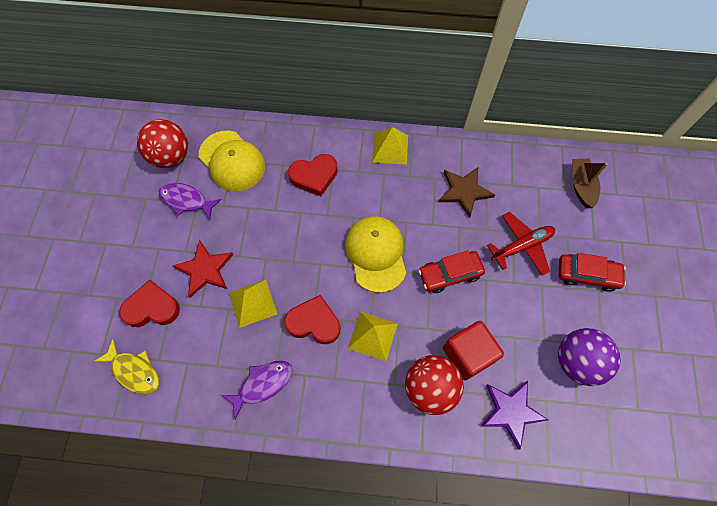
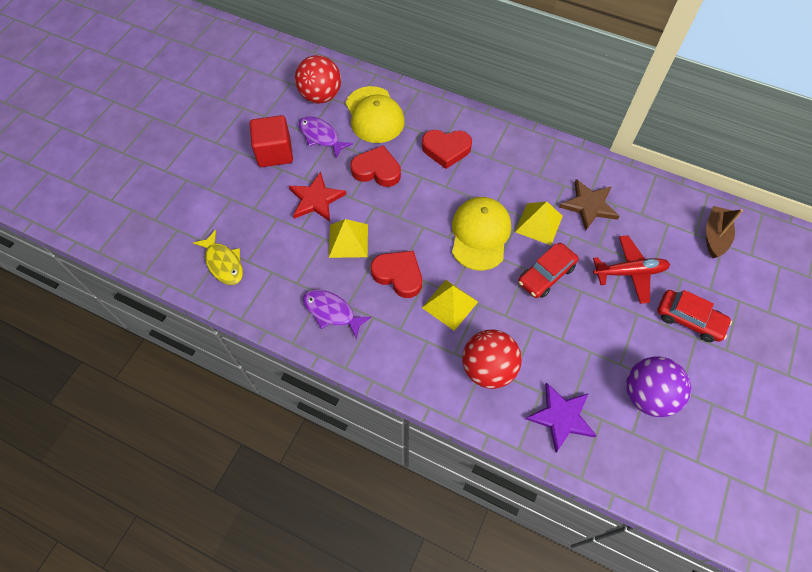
camera: 20 degrees right, 5 degrees down
(152, 308) = (258, 216): red heart -> red heart (377, 170)
(262, 384) = (332, 312): purple fish -> purple fish turned 135 degrees counterclockwise
(390, 148) = (529, 146): yellow pyramid -> yellow pyramid (539, 224)
(450, 274) = (546, 275): red car -> red car turned 45 degrees counterclockwise
(468, 354) = (537, 351): red cube -> red cube (274, 153)

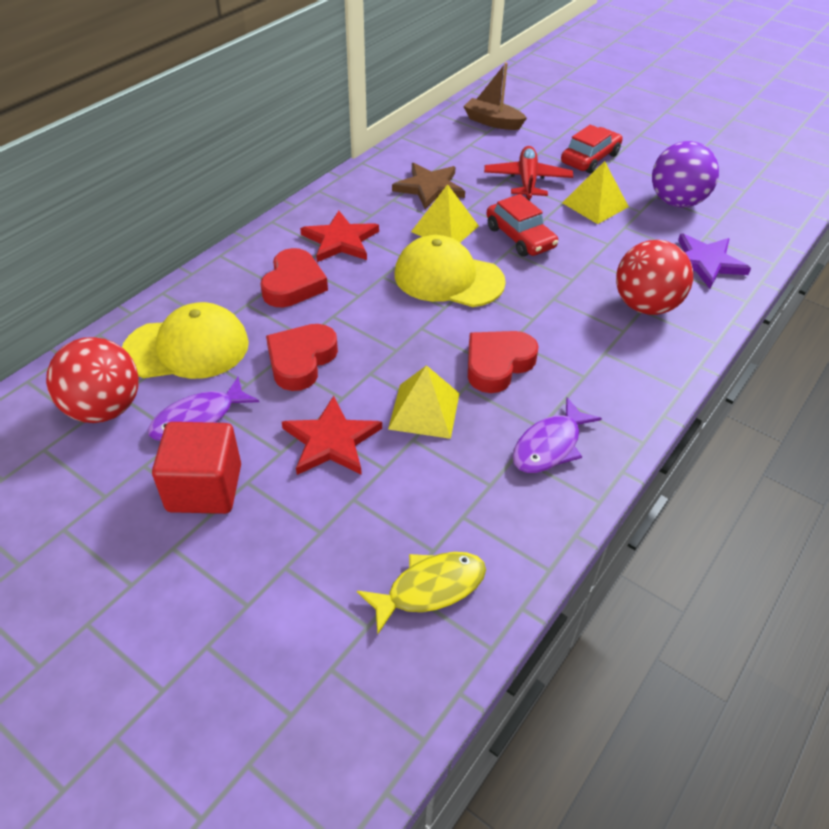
camera: 80 degrees left, 15 degrees down
(450, 304) = (551, 323): yellow pyramid -> yellow pyramid (595, 204)
(501, 164) = (340, 240): none -> red star

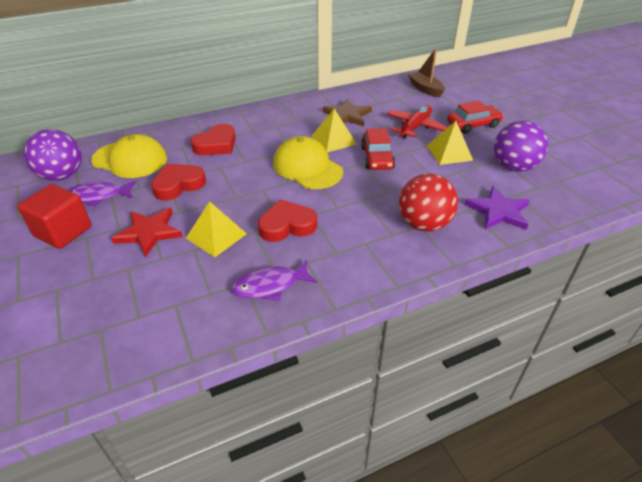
camera: 30 degrees right, 5 degrees down
(104, 409) = (62, 176): red ball -> purple ball
(340, 240) = (265, 130): red star -> none
(430, 588) = (113, 337): yellow fish -> none

